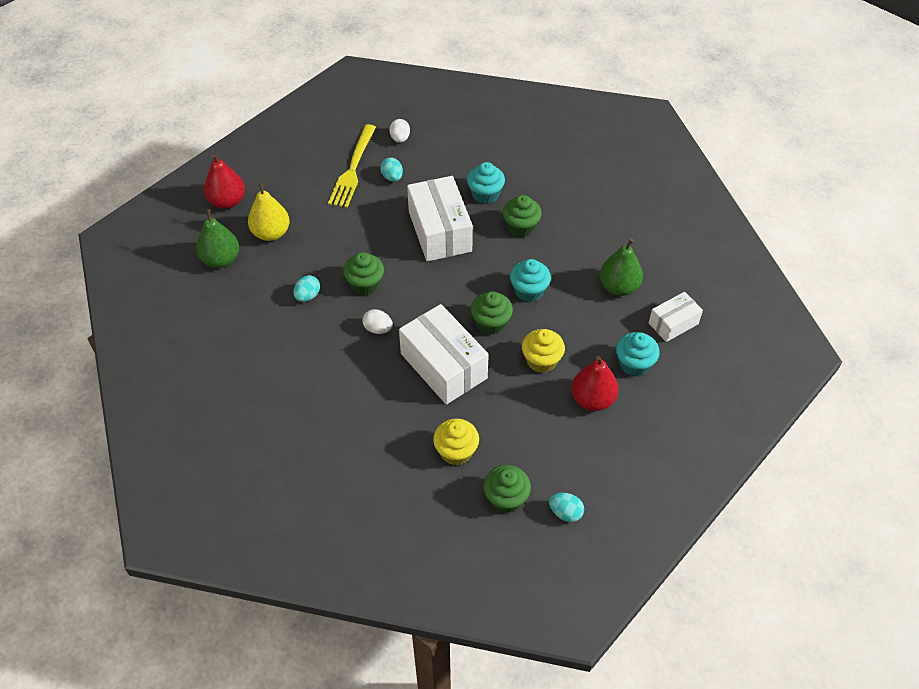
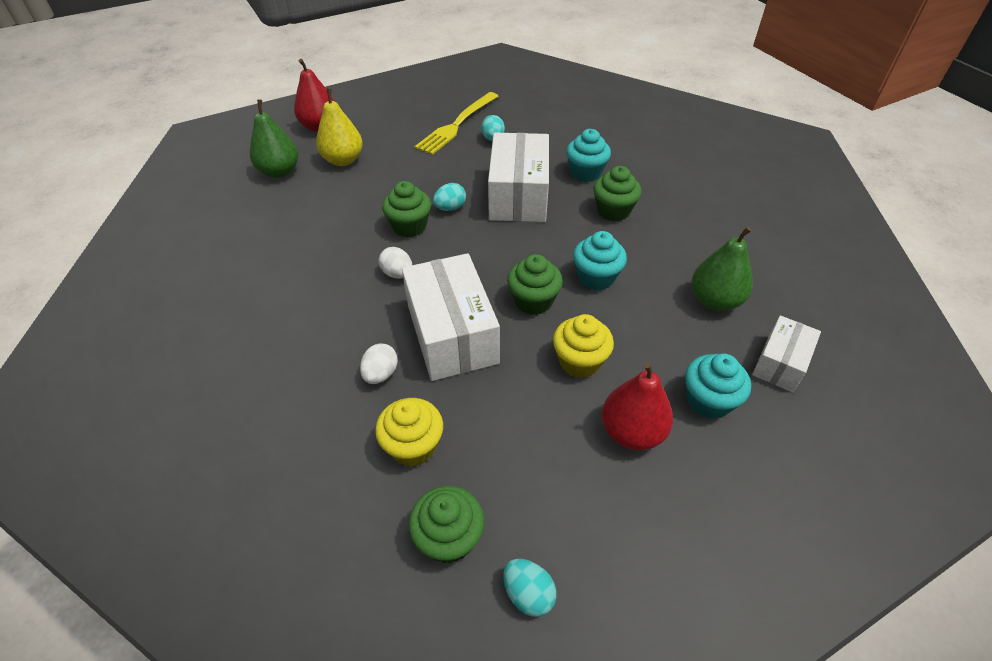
camera: 20 degrees right, 5 degrees down
(307, 296) = (342, 223): turquoise egg -> turquoise egg (450, 208)
(400, 138) = (518, 110): white egg -> white egg (381, 374)
(673, 323) = (780, 363): white box -> white box turned 45 degrees counterclockwise

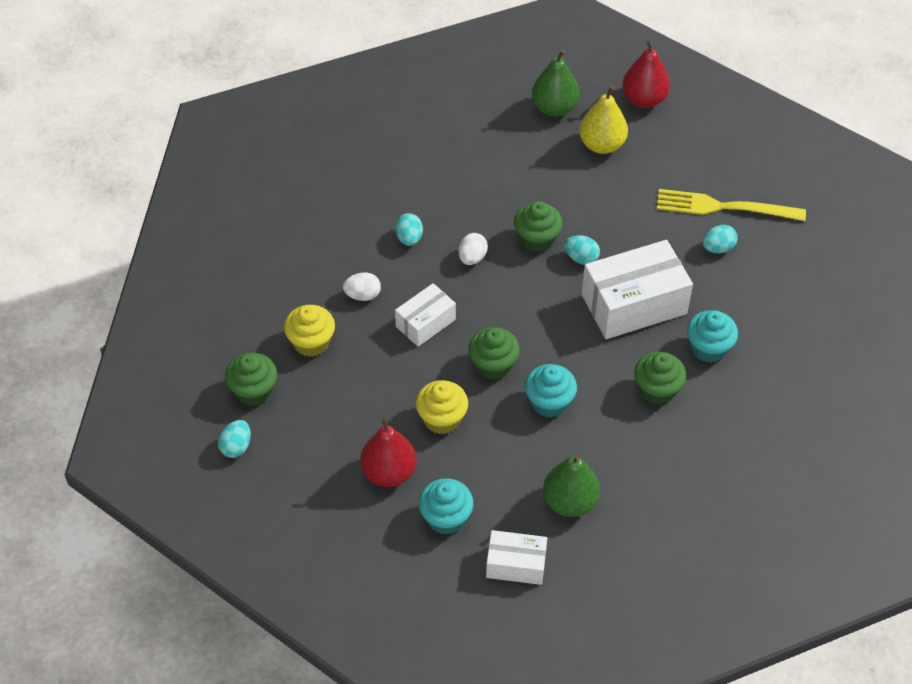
camera: 65 degrees right, 5 degrees up
(337, 311) = (409, 238): none -> turquoise egg
(452, 334) = (425, 323): white box -> white box, size x0.56

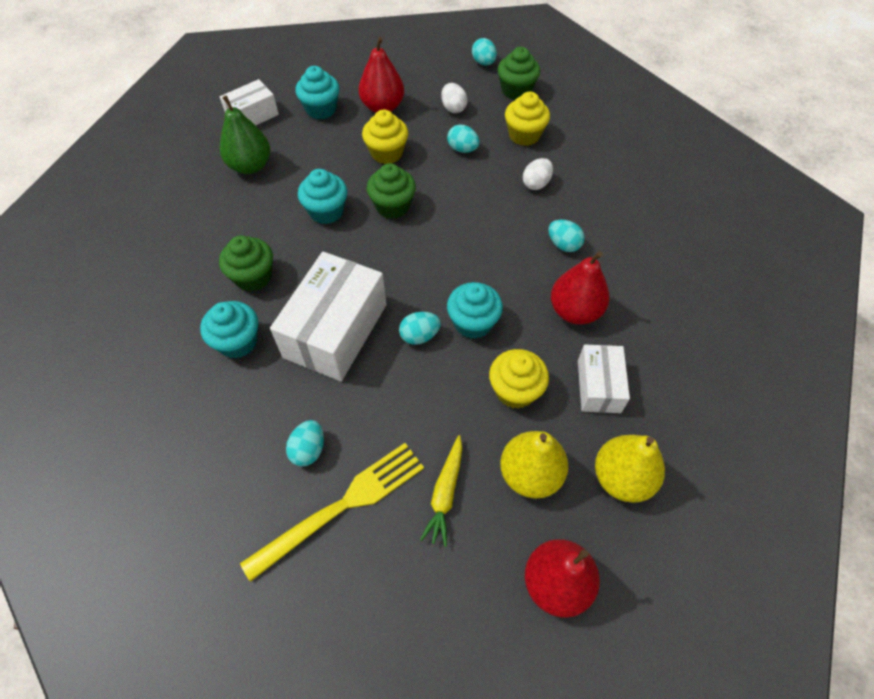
camera: 135 degrees right, 5 degrees up
(377, 371) = (462, 149): none -> turquoise egg
(425, 323) = (472, 198): white box -> white box (599, 386)
(462, 196) = (575, 311): none -> red pear
(472, 258) = (501, 267): white egg -> white egg (453, 108)
(537, 239) = (473, 323): green cupcake -> turquoise cupcake
(554, 108) = (621, 478): green pear -> yellow pear
(559, 185) = (515, 390): none -> yellow cupcake
(659, 171) = (445, 493): none -> yellow carrot

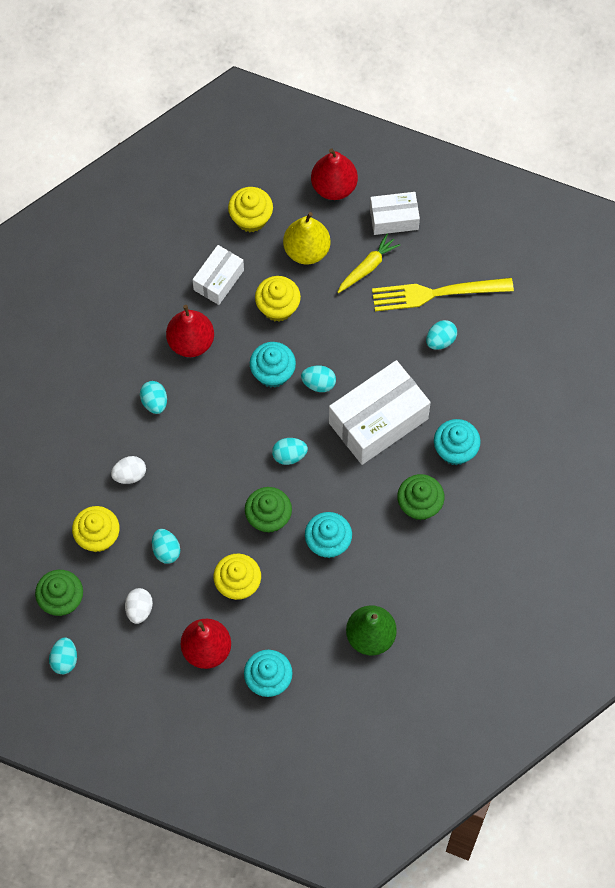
camera: 150 degrees left, 10 degrees up
(252, 116) = (340, 708): white box -> white box (394, 219)
(406, 260) = (289, 455): none -> turquoise egg
(621, 478) = (251, 218): yellow pear -> yellow cupcake

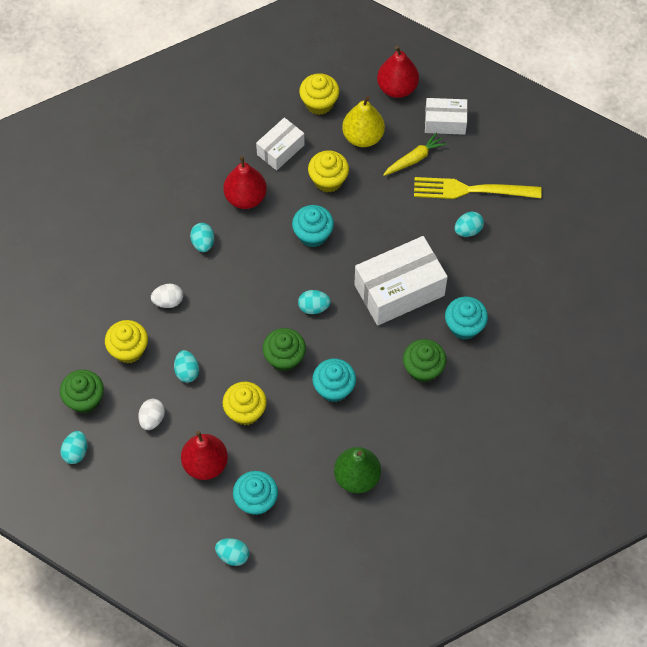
camera: 10 degrees right, 5 degrees down
(318, 383) = (352, 250): turquoise egg -> turquoise egg (233, 555)

